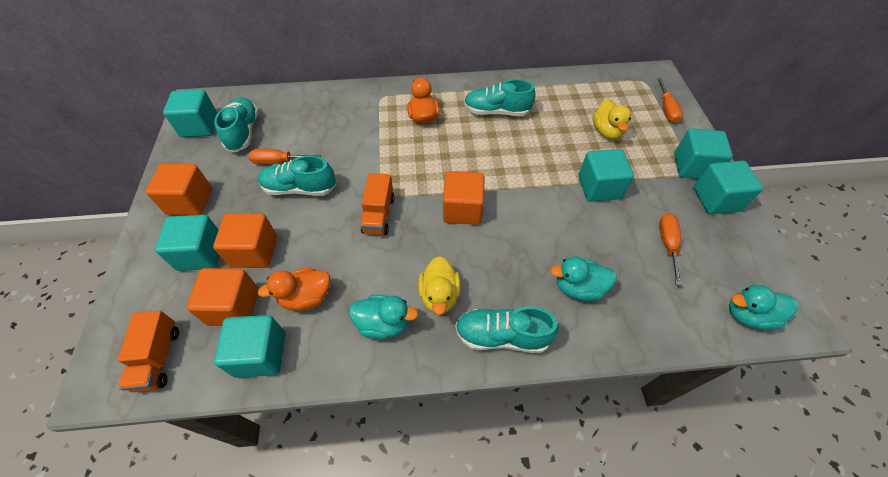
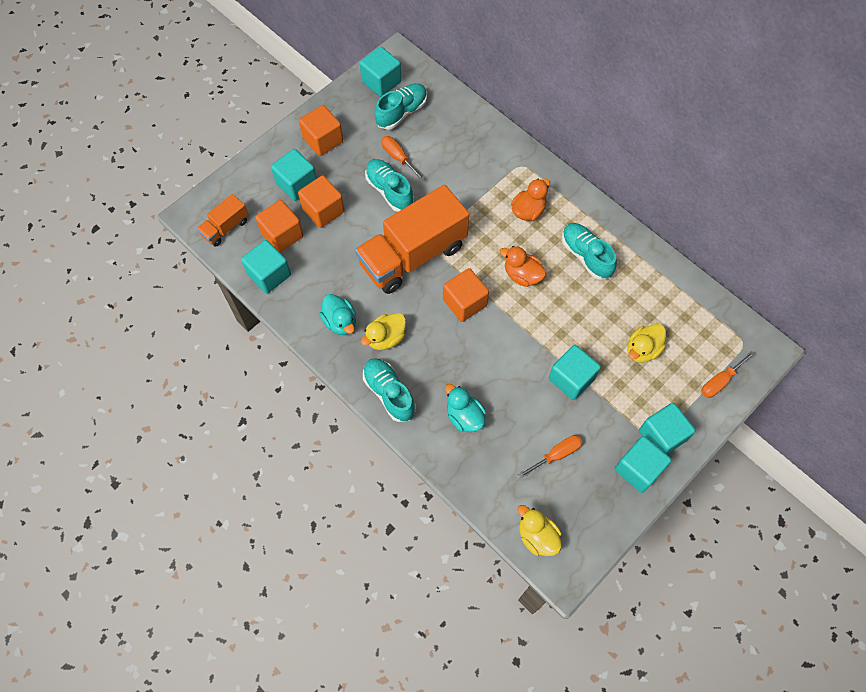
camera: 50 degrees right, 10 degrees up
(306, 297) = (320, 266): orange duck -> orange duck (522, 275)
(378, 214) = (413, 255): orange truck -> orange truck, size x2.15
(748, 315) = (537, 536): turquoise duck -> yellow duck

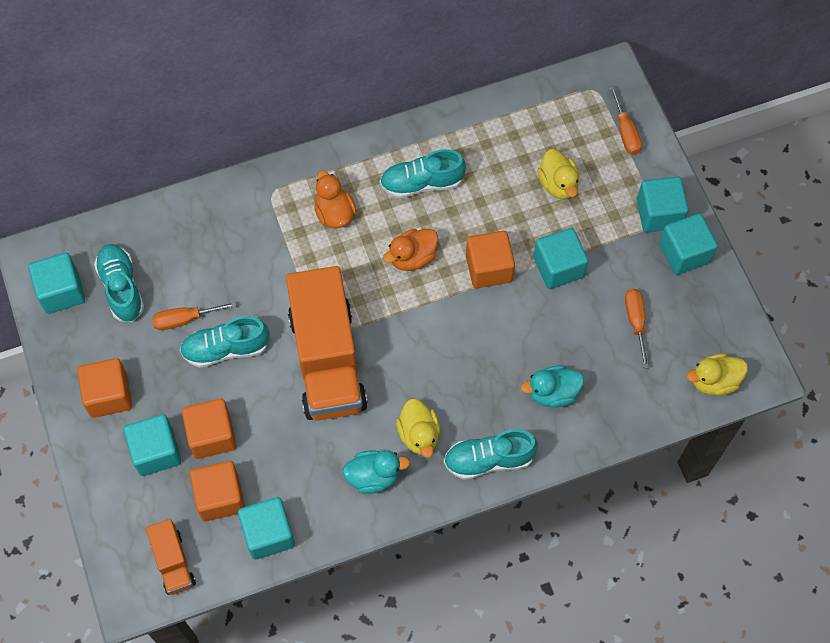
camera: 65 degrees left, 0 degrees up
(464, 302) = (416, 332): orange cube -> orange cube (489, 268)

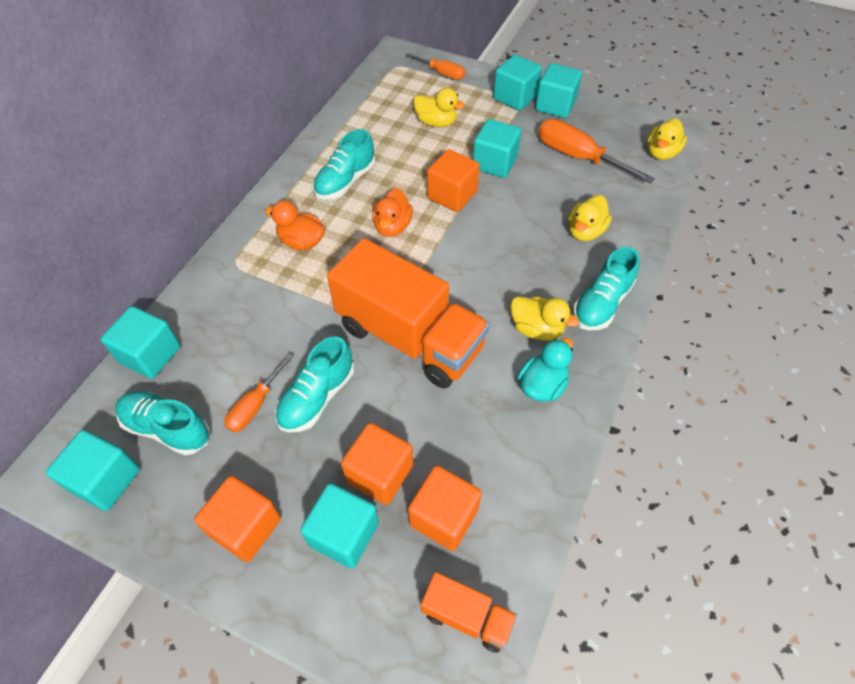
camera: 45 degrees left, 10 degrees down
(268, 534) = (518, 506): turquoise cube -> turquoise cube (150, 355)
(552, 393) = (585, 231): turquoise duck -> yellow duck
(635, 322) = (578, 157): orange screwdriver -> orange screwdriver, size x1.68

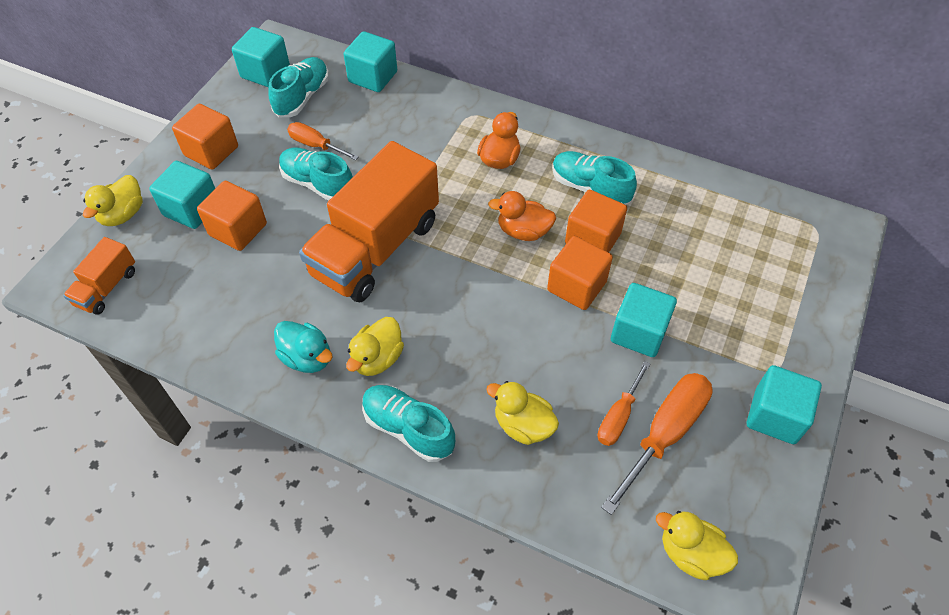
camera: 90 degrees right, 0 degrees up
(436, 123) = (707, 272): yellow duck -> yellow duck (123, 214)
(442, 73) = (815, 279): orange screwdriver -> orange screwdriver (618, 416)
(444, 516) = (190, 273): orange cube -> orange cube (592, 239)
(515, 97) = (781, 364): turquoise cube -> none

